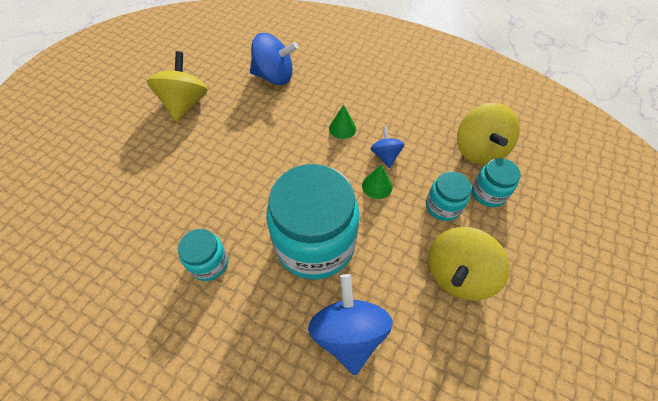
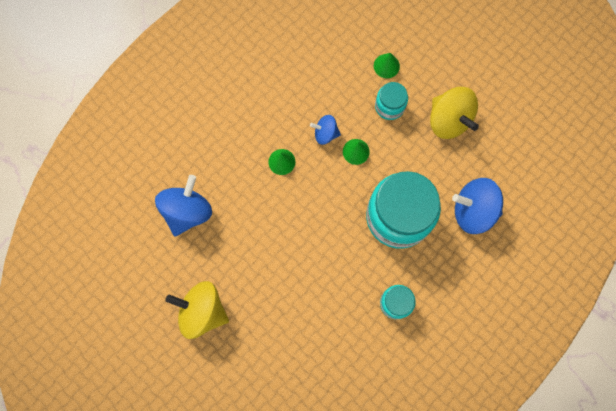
camera: 75 degrees left, 20 degrees up
(478, 150) = (341, 52): yellow spinning top -> none
(488, 193) = (386, 66): turquoise jar -> green cone

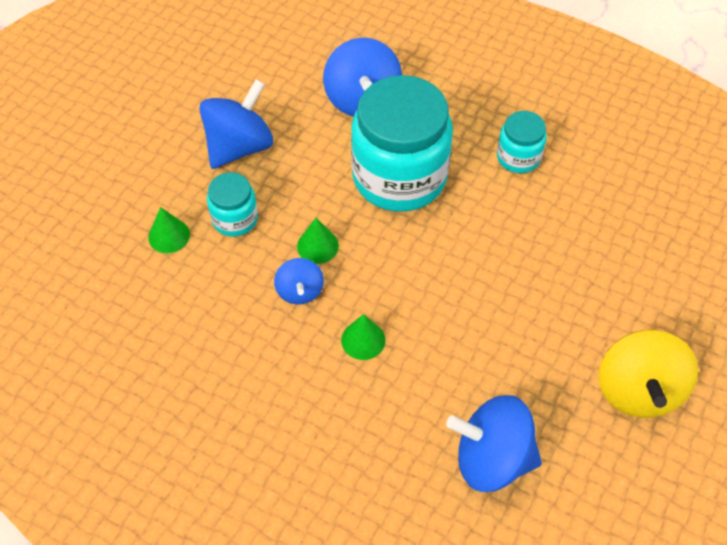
camera: 105 degrees left, 20 degrees down
(449, 120) = (239, 146): yellow spinning top -> blue spinning top

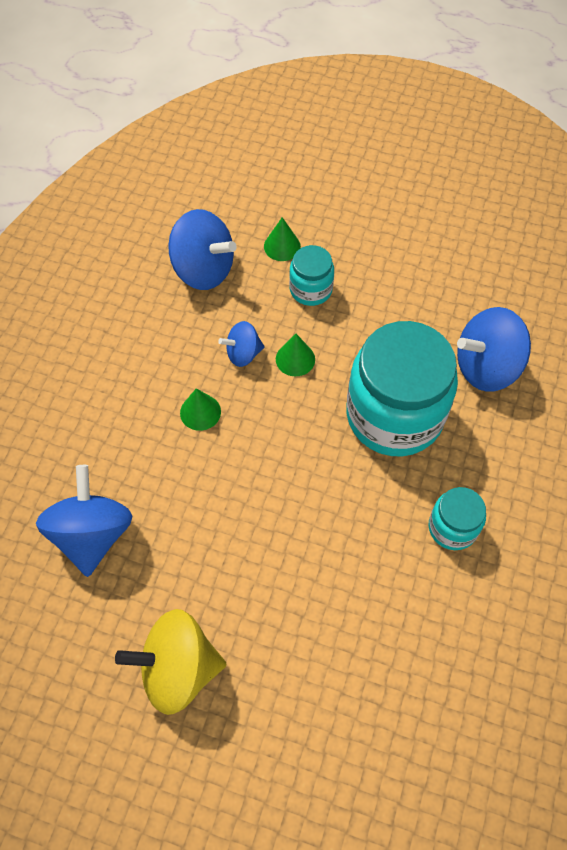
camera: 80 degrees right, 5 degrees up
(239, 146) = (394, 276): blue spinning top -> blue spinning top (203, 270)

